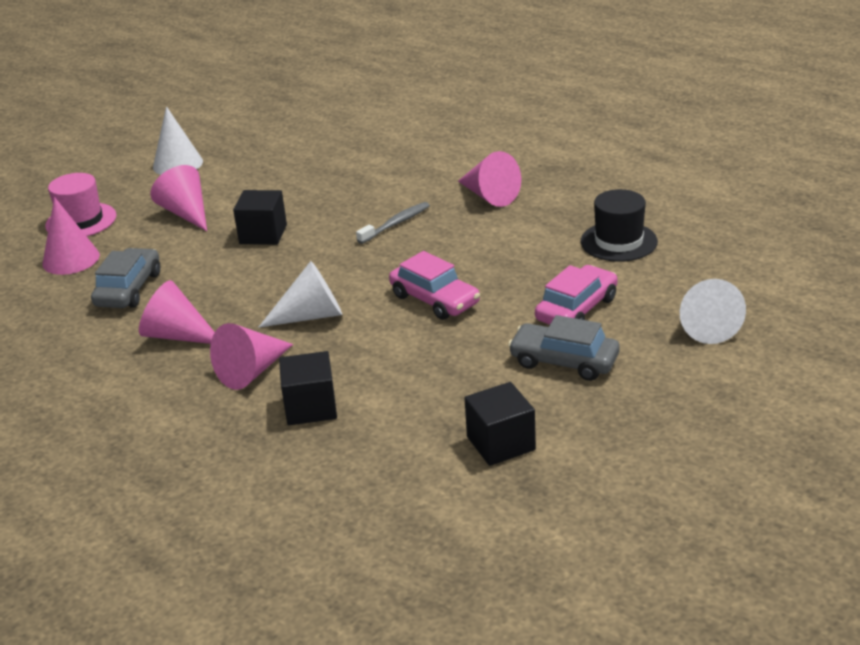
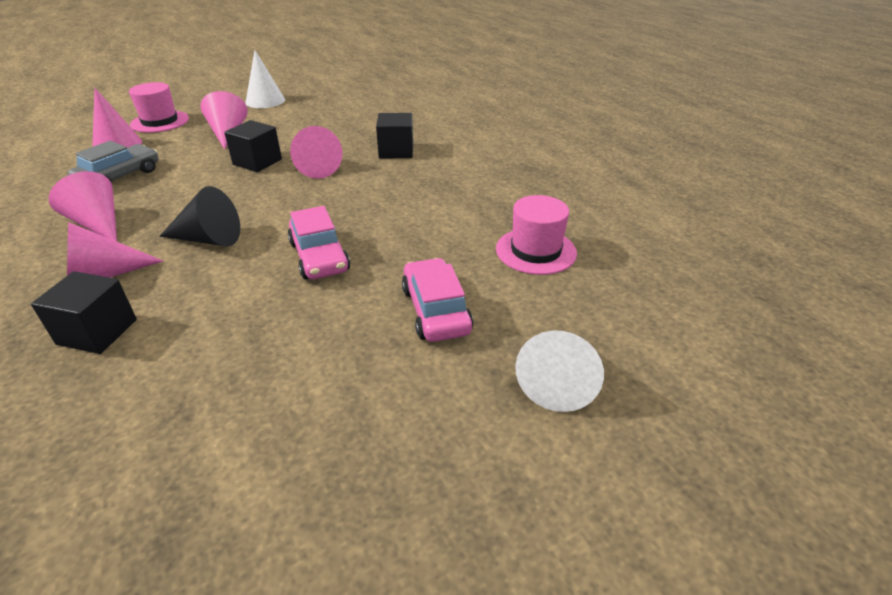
camera: 20 degrees right, 5 degrees up
(311, 316) = (208, 239): white cone -> black cone
(396, 224) = (360, 180): grey toothbrush -> none
(489, 196) = (456, 177): pink cone -> pink cone (317, 167)
(501, 443) = (203, 457): black cube -> black cube (396, 151)
(564, 361) = (368, 370): grey car -> none
(576, 309) = (435, 310): pink car -> pink car turned 75 degrees counterclockwise
(618, 242) = (535, 251): black hat -> pink hat

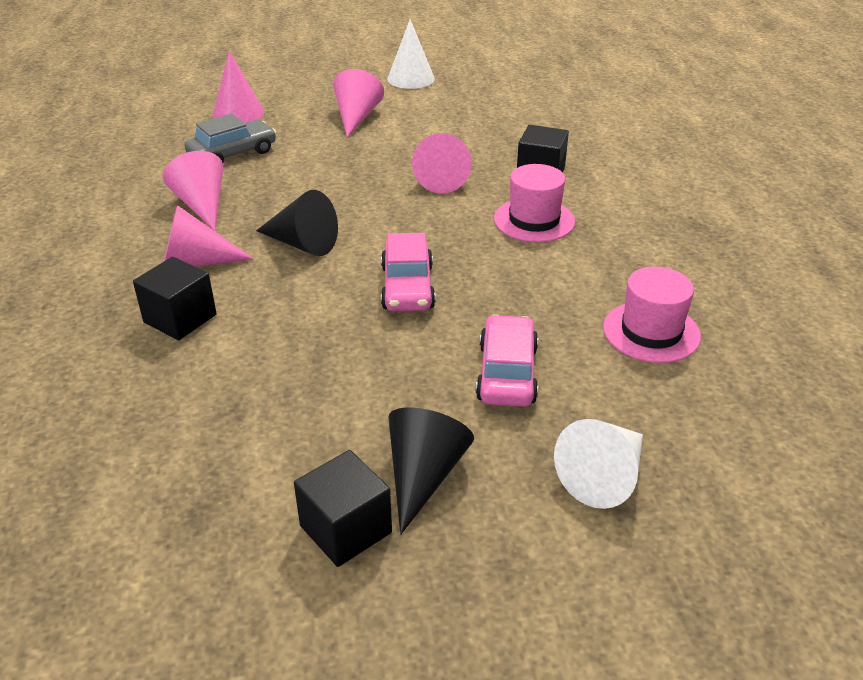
camera: 20 degrees right, 0 degrees up
(160, 122) = (288, 90): pink hat -> pink hat (534, 220)
(257, 162) = (378, 160): black cube -> black cube (345, 529)
(398, 426) = (423, 476): none -> black cone

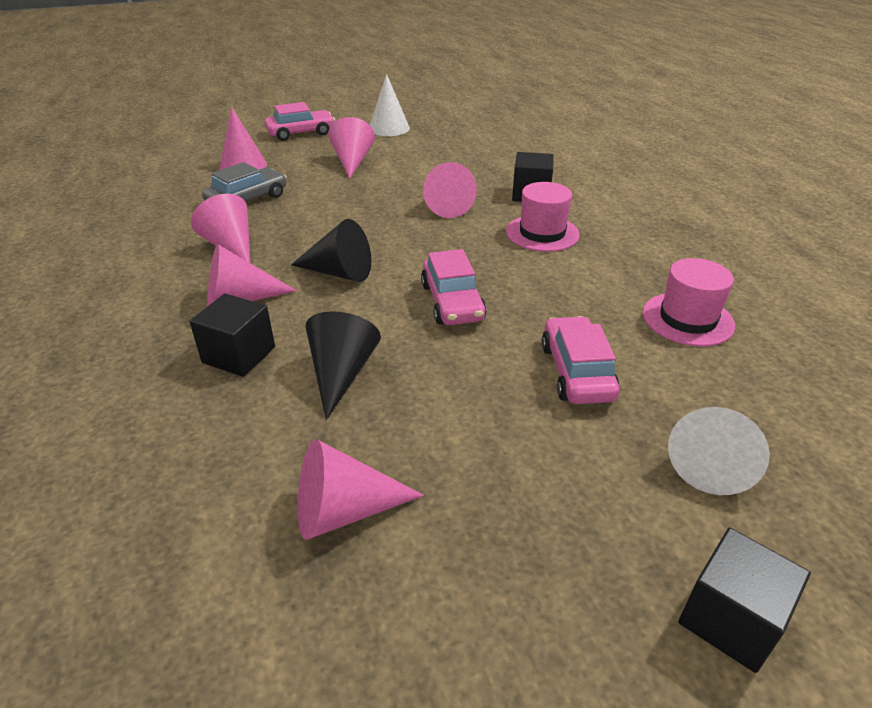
camera: 10 degrees left, 0 degrees up
(235, 474) = (344, 510): none -> pink cone
(311, 77) = (301, 133): none -> pink car
(345, 529) = (481, 556): black cube -> black cube (730, 619)
(423, 476) = (539, 485): black cone -> black cone (341, 374)

